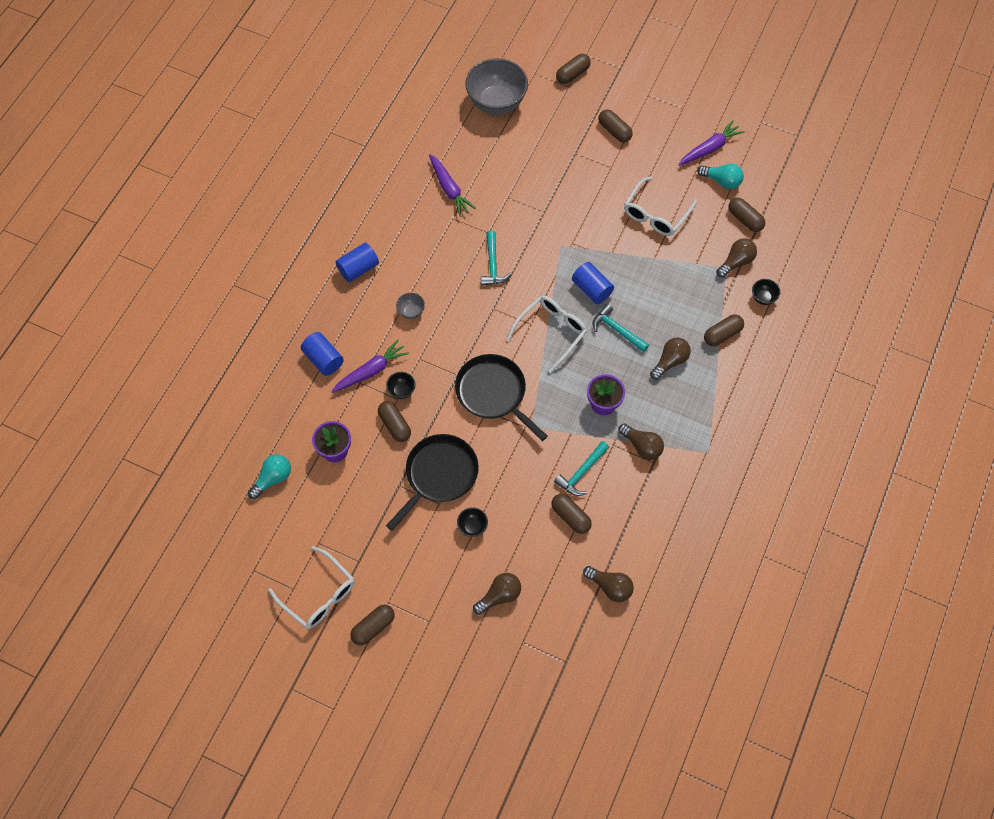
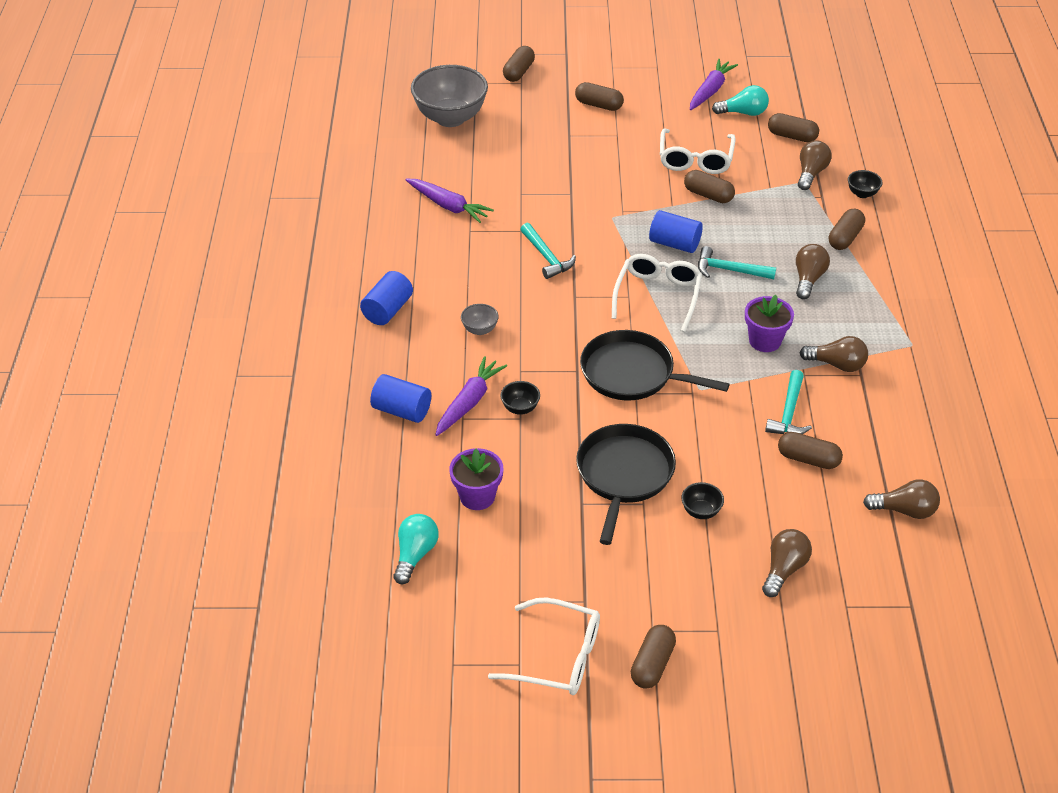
camera: 25 degrees left, 20 degrees down
(395, 425) = (535, 445): brown capsule -> brown capsule (708, 195)

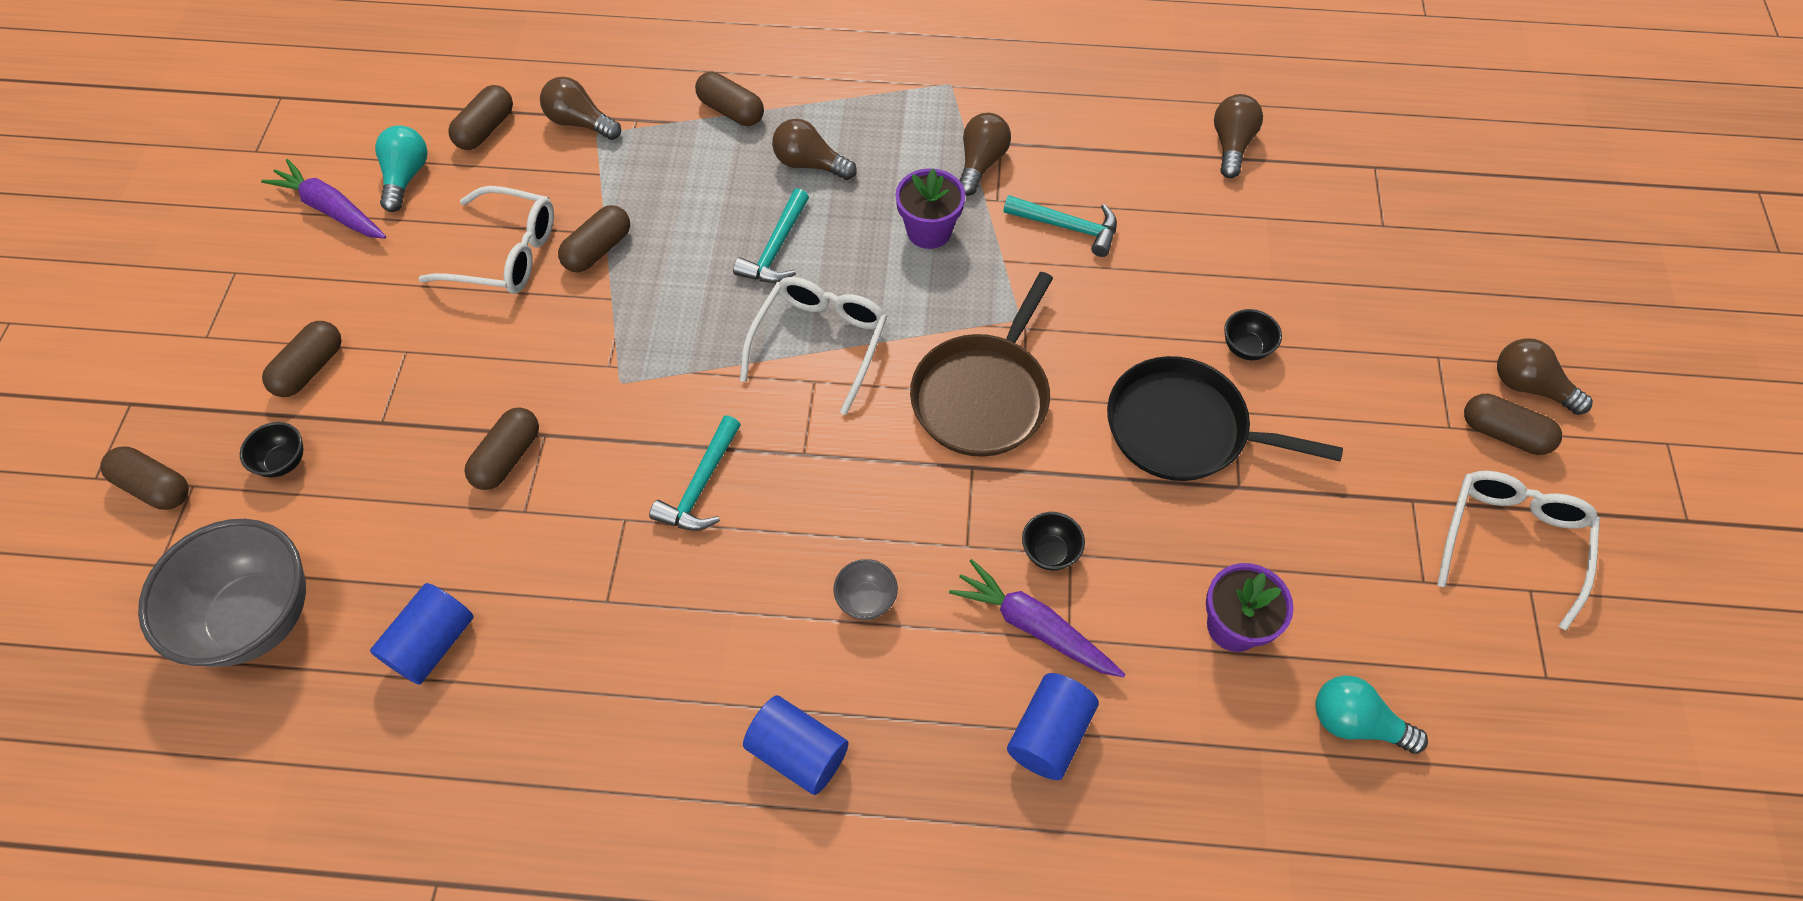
camera: 85 degrees left, 15 degrees up
(448, 206) = (527, 635): purple carrot -> none
(546, 257) = (701, 485): turquoise hammer -> turquoise hammer turned 135 degrees clockwise
(632, 373) = (983, 395): black pan -> brown pan
(657, 296) = (819, 343): white glasses -> white glasses turned 90 degrees clockwise
(674, 244) = (703, 307): blue cylinder -> blue cylinder (432, 643)
(784, 569) = (1334, 275): brown light bulb -> brown light bulb (1529, 386)
(808, 459) = (1150, 221): brown capsule -> brown capsule (508, 457)
(862, 194) = (641, 76): black bowl -> black bowl (284, 462)

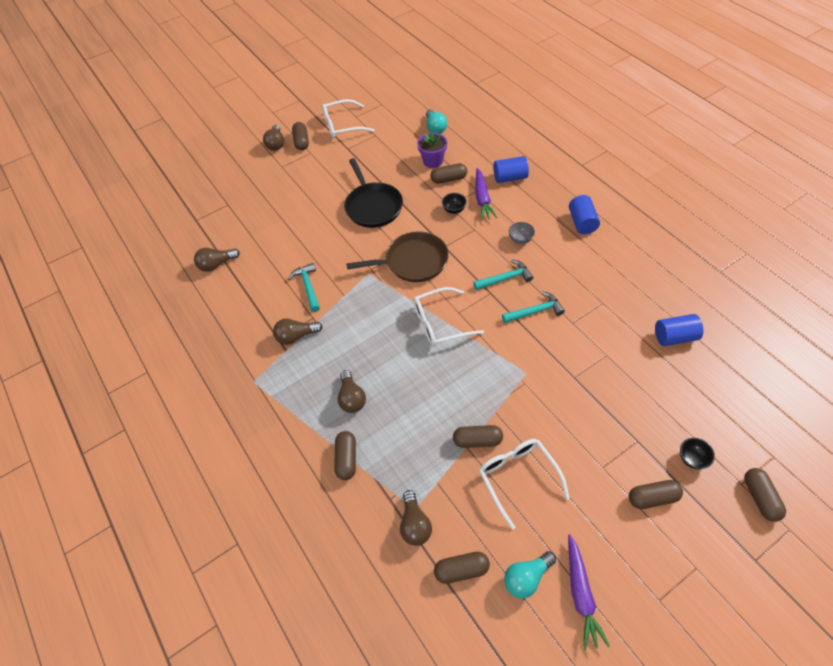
camera: 125 degrees left, 5 degrees down
(257, 617) = (739, 399): grey bowl -> none
(508, 457) = (596, 380): brown capsule -> brown capsule (449, 179)
(776, 248) = (410, 373): turquoise hammer -> turquoise hammer (505, 278)
(929, 231) = (351, 328): purple flower pot -> none
(1246, 348) = (322, 209): black bowl -> none

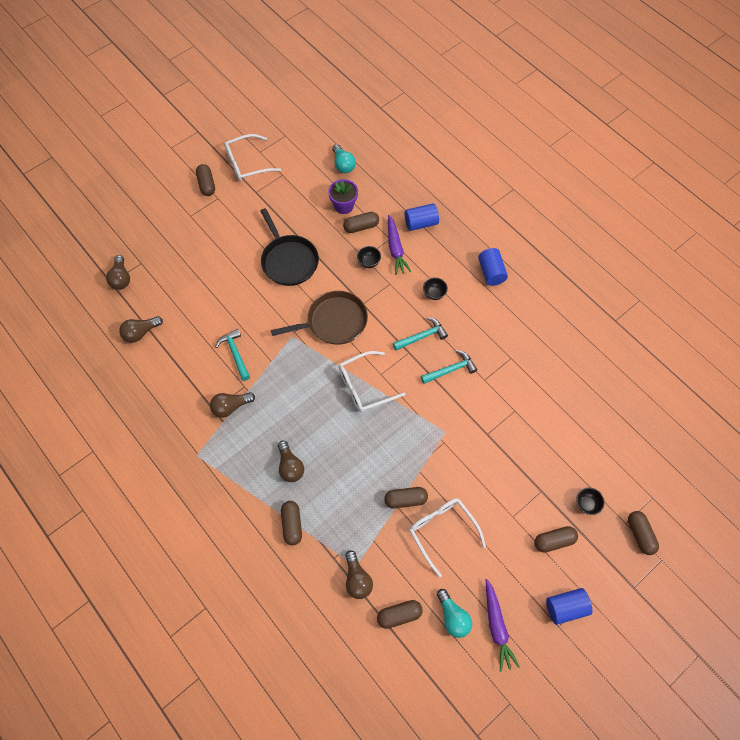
camera: 10 degrees left, 10 degrees up
(276, 144) = (180, 188): brown light bulb -> brown light bulb (121, 278)
(520, 240) = (434, 294): grey bowl -> black bowl
(526, 578) = (453, 617): turquoise light bulb -> turquoise light bulb turned 75 degrees counterclockwise
(675, 337) = (574, 389): blue cylinder -> blue cylinder (565, 607)

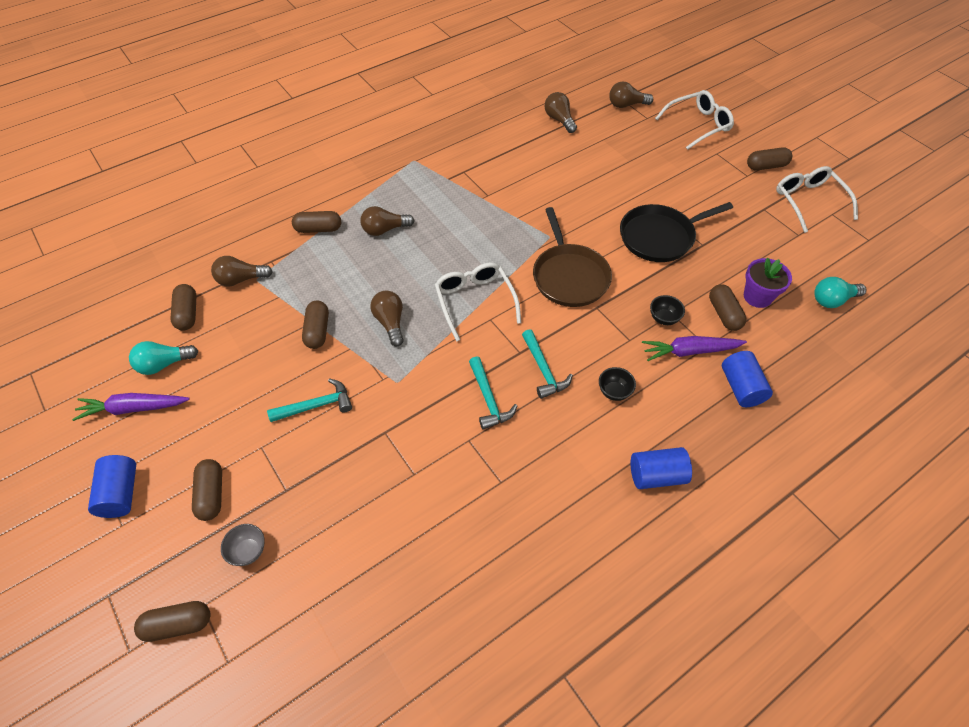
camera: 95 degrees right, 10 degrees down
(231, 407) = (464, 184): brown light bulb -> brown light bulb (390, 322)
(235, 354) = (529, 188): turquoise hammer -> turquoise hammer (316, 405)
(442, 532) = (266, 365): white glasses -> white glasses (697, 125)
(586, 504) = (248, 551): black bowl -> grey bowl

